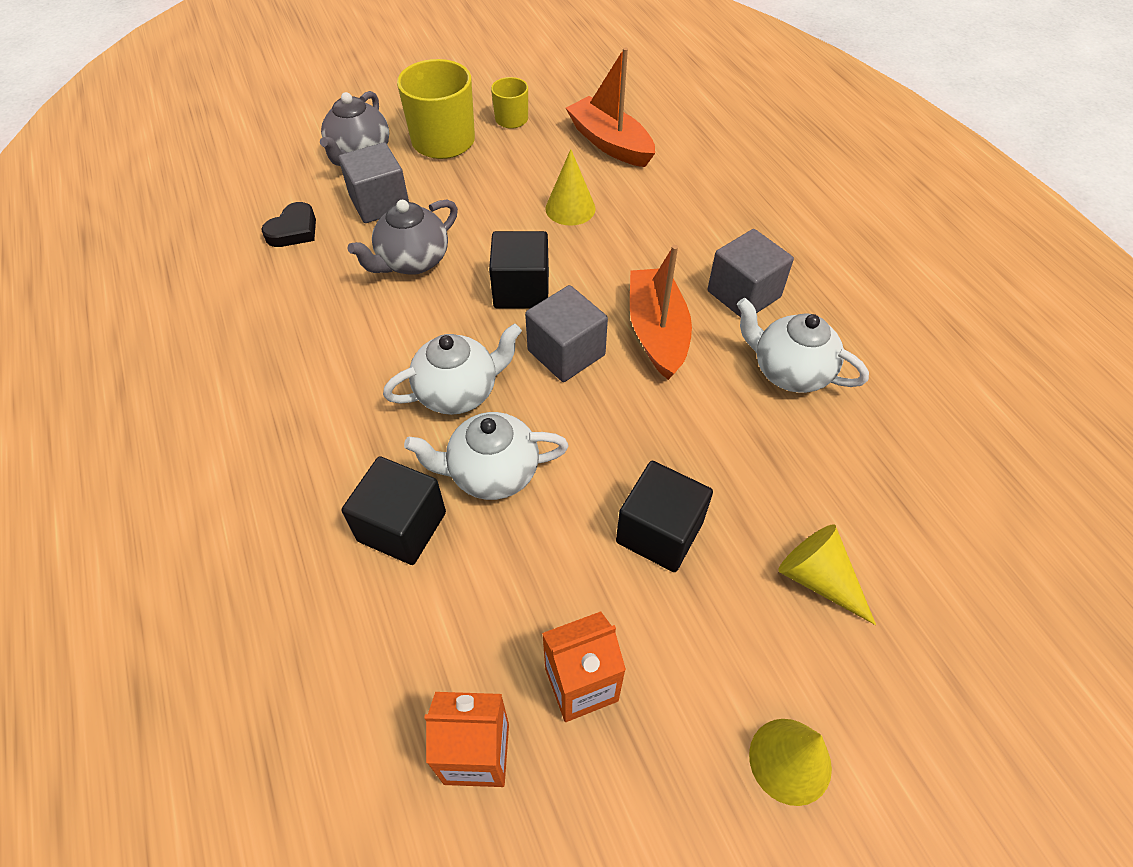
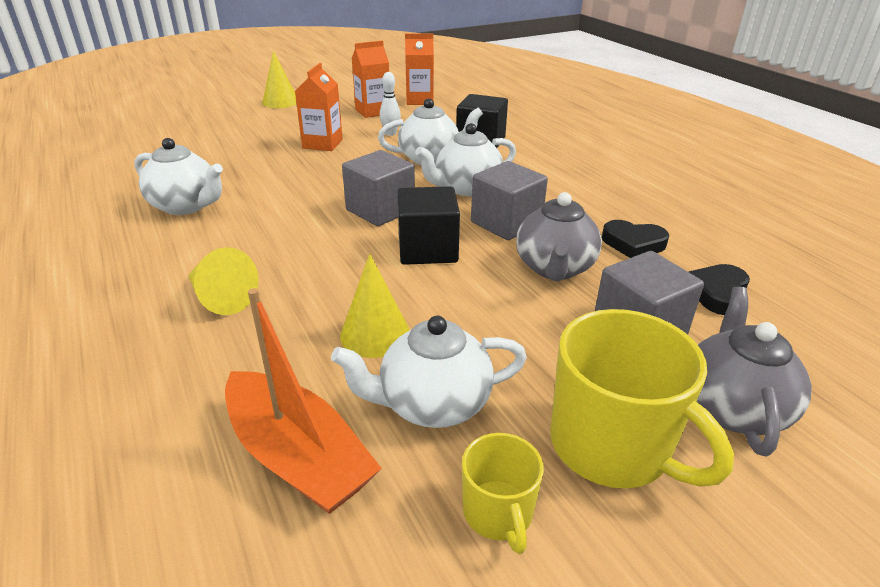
camera: 175 degrees right, 20 degrees down
(321, 288) = (633, 244): none -> black heart
(412, 261) = (554, 268): grey teapot -> grey teapot turned 150 degrees clockwise
(535, 164) = (432, 404): none -> white teapot
(548, 568) = (390, 133): none -> white bowling pin
(657, 332) = (294, 225): orange boat -> none
(659, 532) = (322, 144): black cube -> orange carton
(743, 294) = (191, 254): grey cube -> grey cube (506, 223)
(818, 579) = (234, 134): yellow cone -> yellow cone (220, 297)

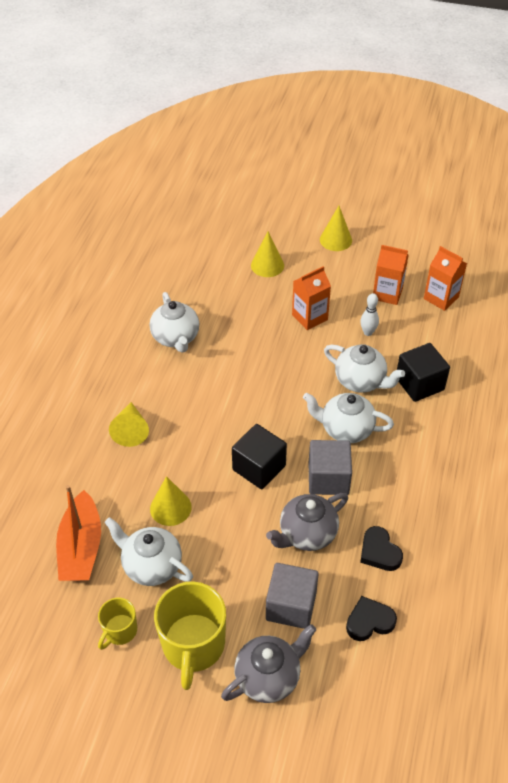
camera: 45 degrees right, 15 degrees up
(231, 132) = (267, 265): none -> yellow cone
(380, 210) = (271, 414): grey cube -> none

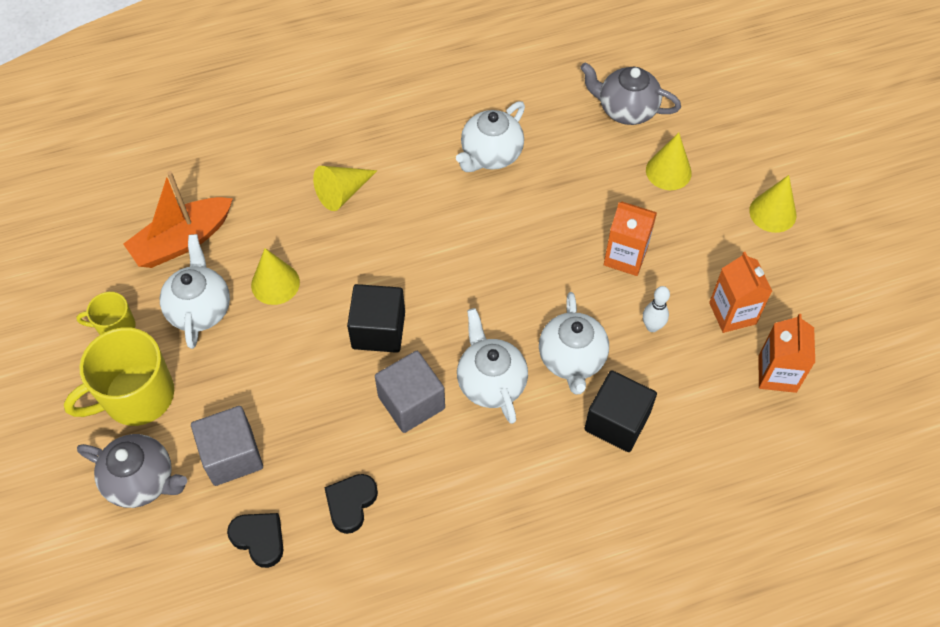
camera: 55 degrees right, 10 degrees up
(307, 534) = (326, 421): grey teapot -> grey teapot (626, 110)

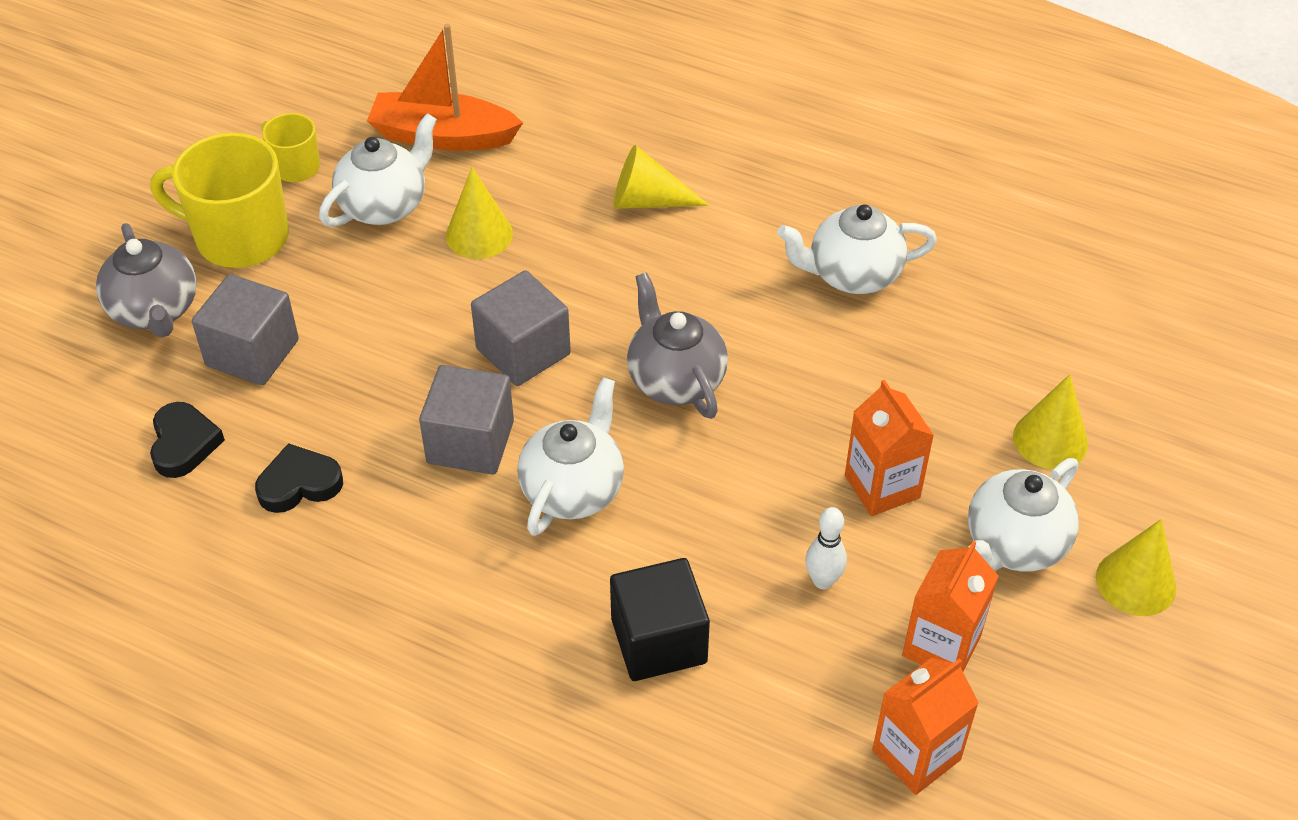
camera: 45 degrees right, 10 degrees down
(378, 330) = (523, 351): black cube -> grey cube
(572, 359) = (688, 539): white teapot -> white teapot (1014, 544)
(626, 110) = (1077, 340): grey teapot -> grey teapot (675, 379)

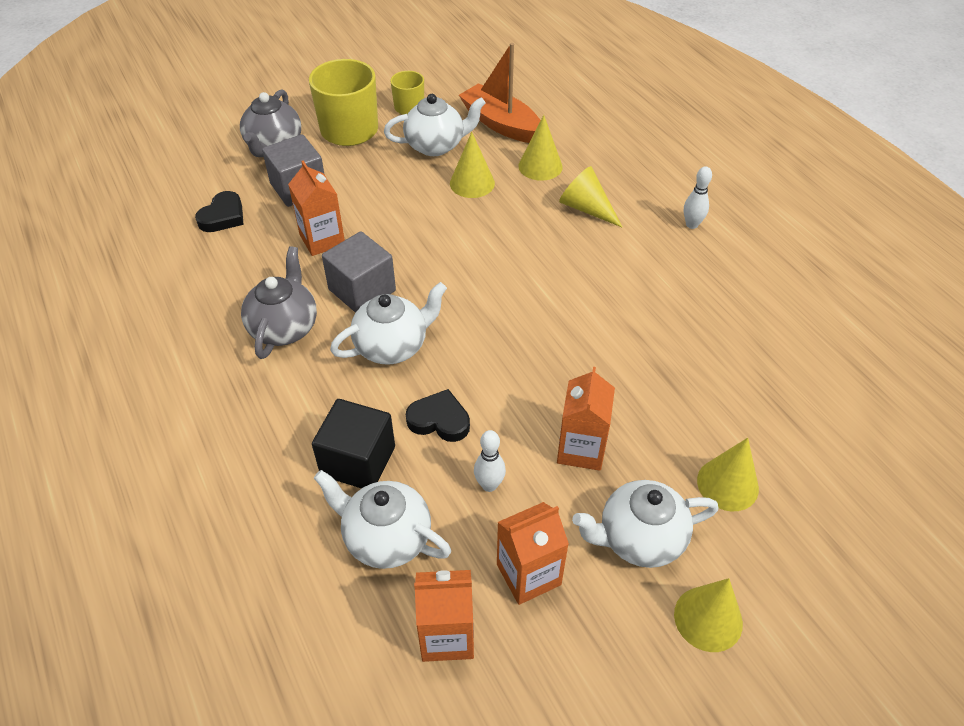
camera: 35 degrees right, 0 degrees up
(299, 484) = (256, 265): black heart -> black heart (439, 420)
(355, 405) = (322, 239): none -> orange carton
(523, 351) = (437, 256): grey cube -> none
(544, 171) = (540, 166): none -> yellow cone
(675, 379) = (509, 315): grey teapot -> grey teapot (284, 327)
(783, 164) = (692, 224): none -> white bowling pin
(852, 275) = (679, 310): white teapot -> white teapot (386, 538)

